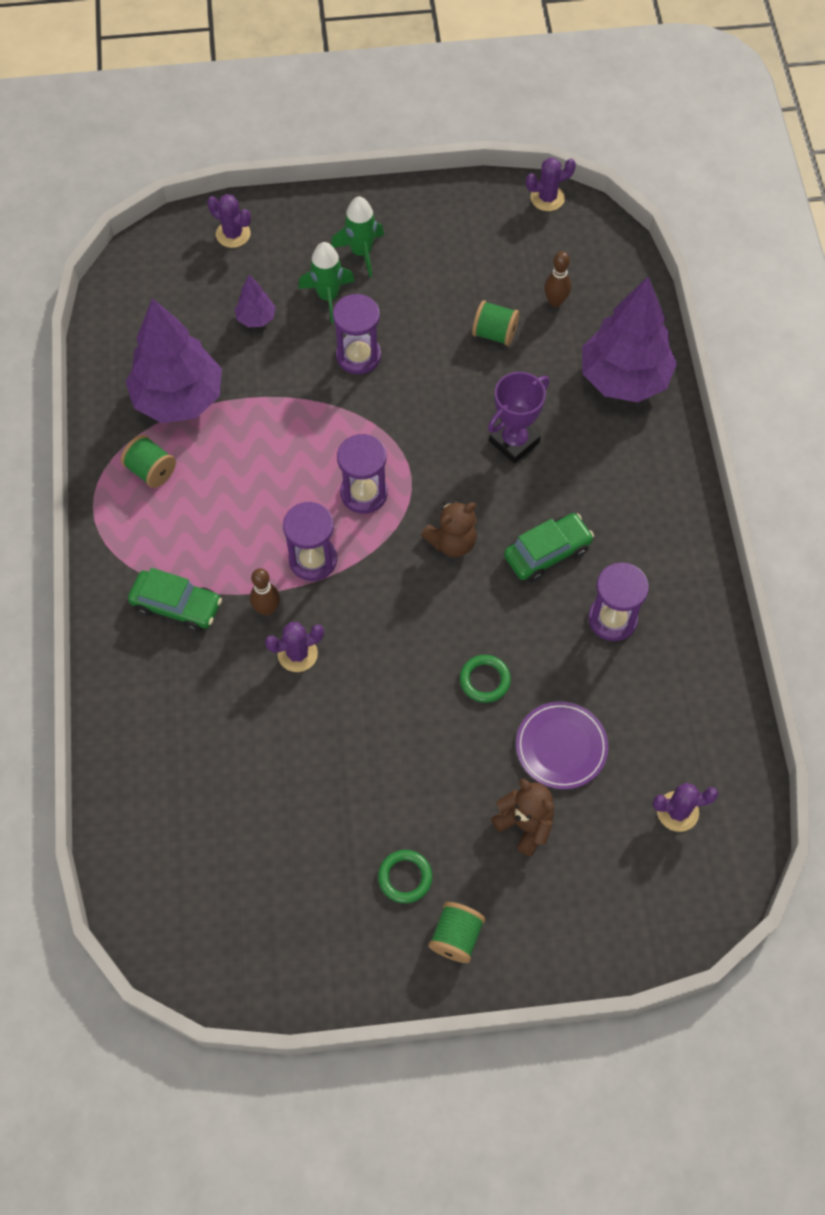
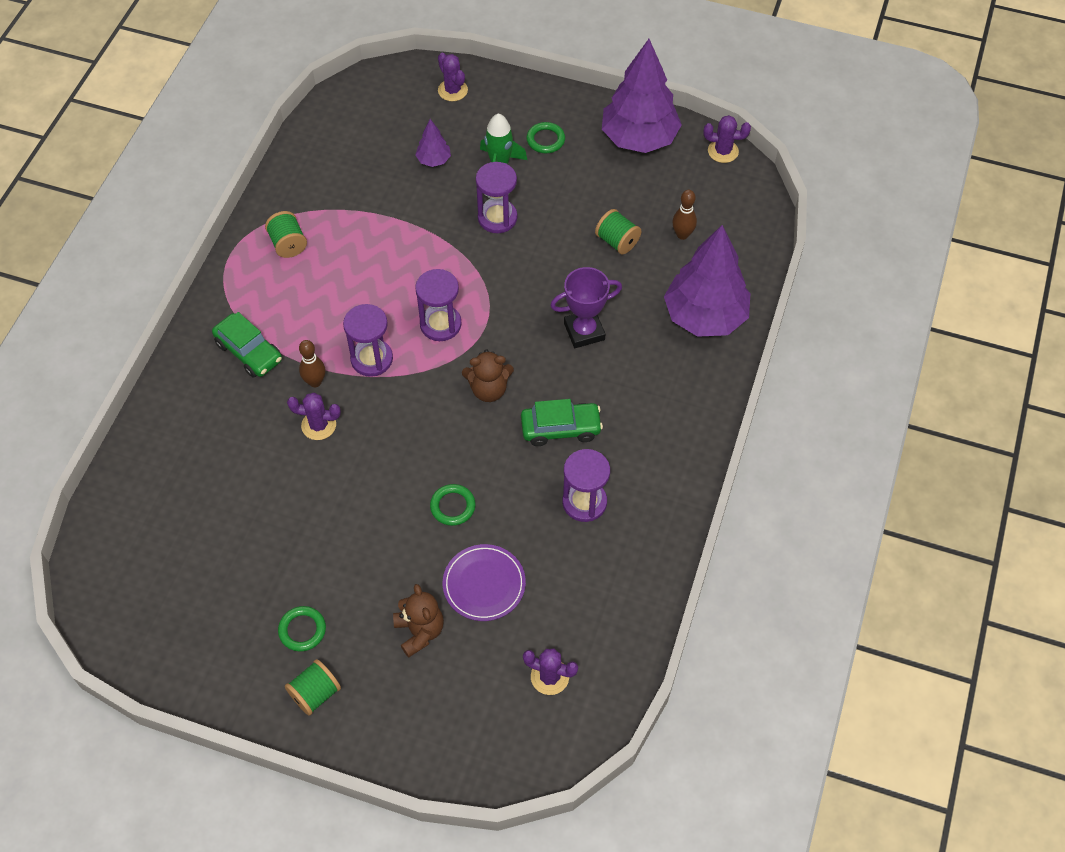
camera: 25 degrees right, 5 degrees down
(179, 398) = (340, 198): purple tree -> purple tree (639, 138)
(361, 252) = (545, 140): green rocket -> green ring

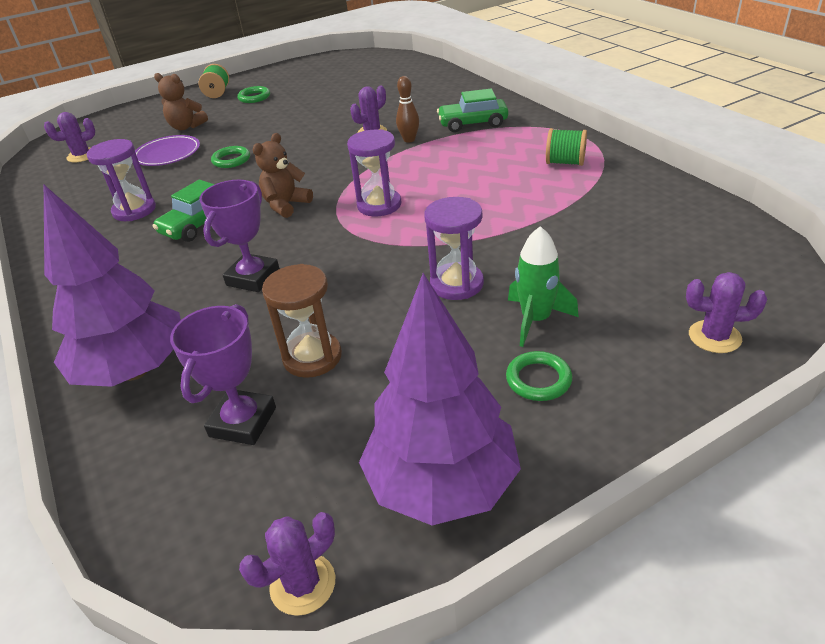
camera: 135 degrees right, 20 degrees down
(371, 359) = (394, 165): purple hourglass -> none
(433, 160) = (593, 274): purple tree -> none
(617, 241) = (312, 357): green spool -> brown hourglass
(682, 235) = (243, 422): brown bowling pin -> purple trophy

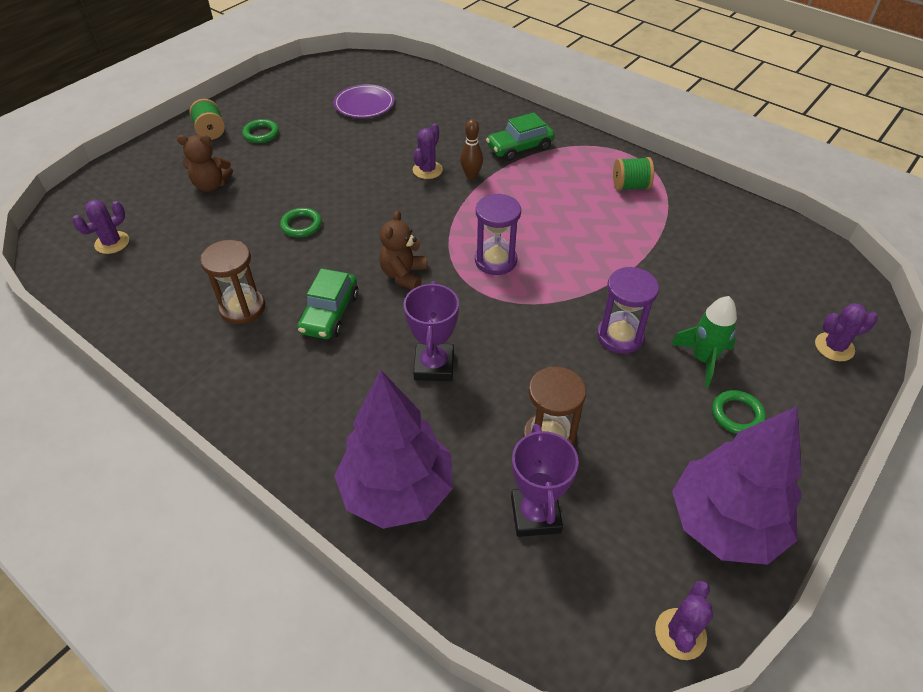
camera: 25 degrees left, 10 degrees up
(134, 210) = (242, 308): purple hourglass -> brown hourglass
(167, 154) = (219, 226): purple plate -> purple plate (364, 104)

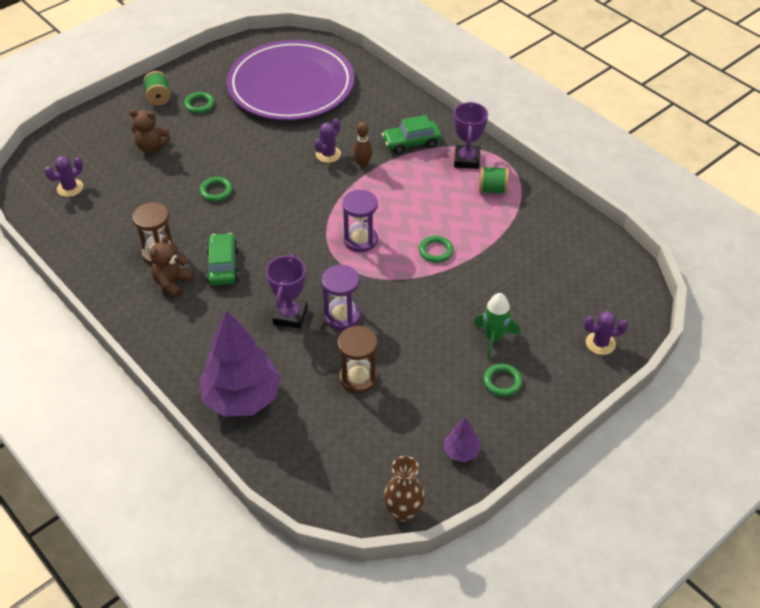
camera: 10 degrees right, 0 degrees up
(330, 313) = (223, 266): green car -> green car turned 150 degrees clockwise
(364, 104) = (291, 85): purple plate -> purple plate, size x2.40
(404, 275) = (286, 242): brown teddy bear -> brown teddy bear (173, 283)
(535, 514) = (332, 427): purple trophy -> purple trophy (466, 160)
(591, 262) = (436, 251): none -> green ring
(620, 336) = (437, 312): purple hourglass -> purple hourglass (342, 316)
(680, 634) = (403, 512): purple cactus -> brown vase
(724, 524) = (461, 452): purple tree -> purple tree, size x0.44

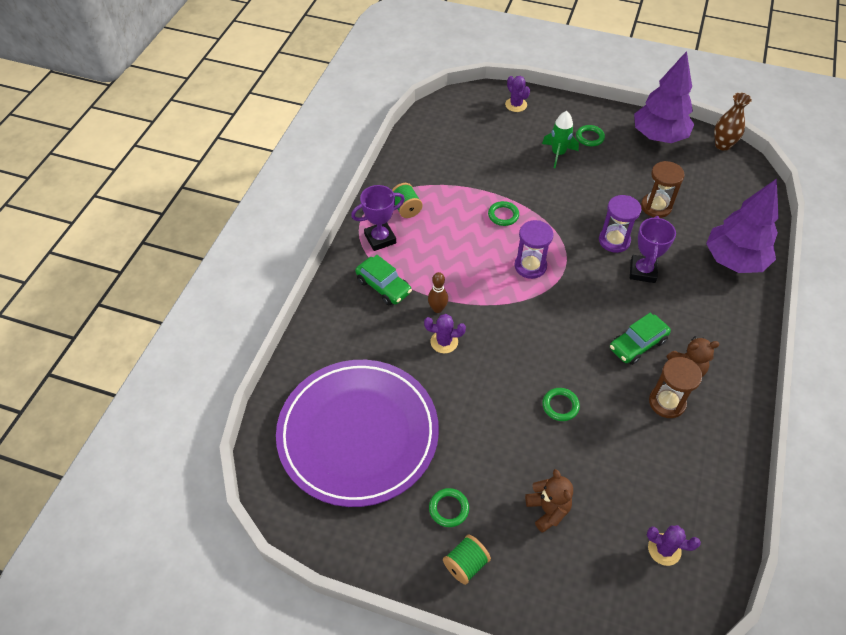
camera: 120 degrees left, 5 degrees up
(290, 316) = (642, 271): purple trophy -> purple trophy turned 60 degrees counterclockwise
(461, 452) = (659, 136): purple tree -> purple tree, size x2.26

